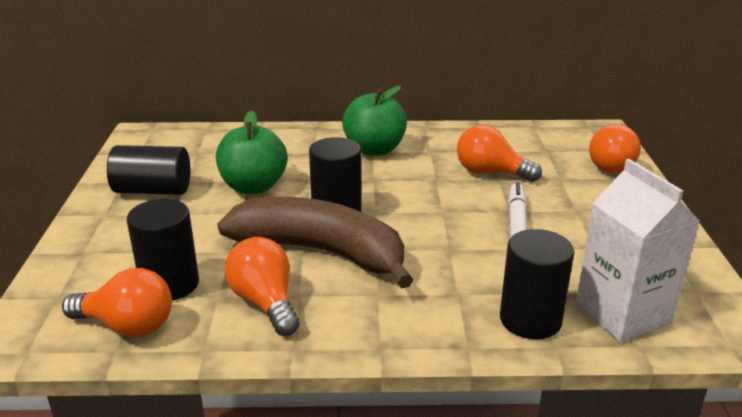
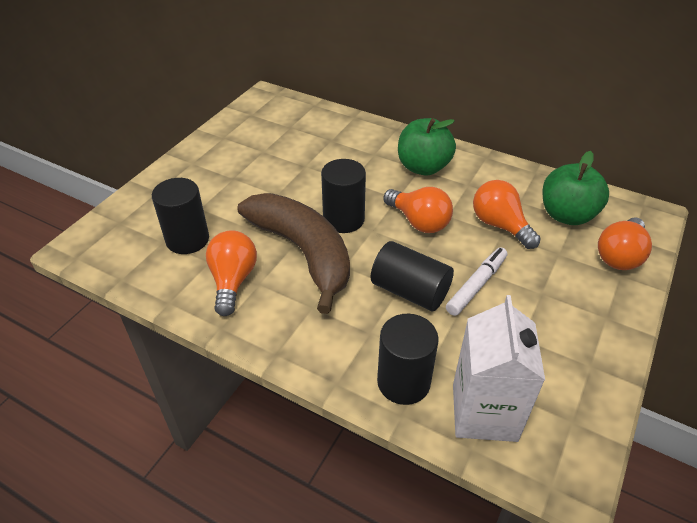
camera: 30 degrees right, 15 degrees up
(127, 326) = (140, 263): orange light bulb -> orange light bulb (419, 222)
(153, 190) = (236, 152): black cylinder -> black cylinder (410, 291)
(253, 187) = (304, 173): green apple -> green apple (566, 215)

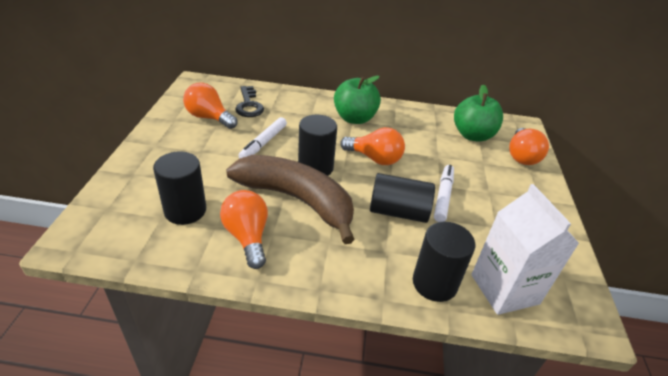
camera: 25 degrees left, 5 degrees down
(302, 180) = (263, 143): none -> white marker
(309, 132) = (249, 105): none -> black key
(500, 225) = (433, 150): orange light bulb -> orange light bulb (209, 118)

